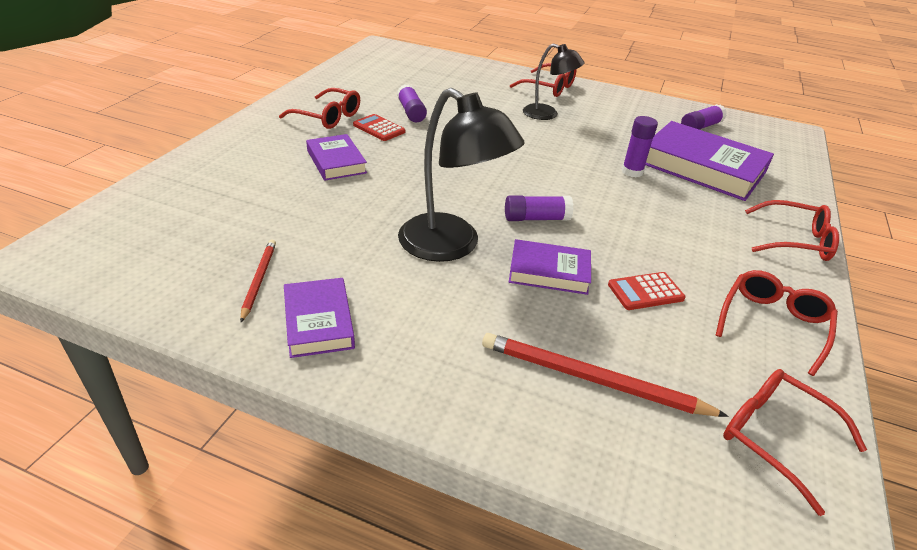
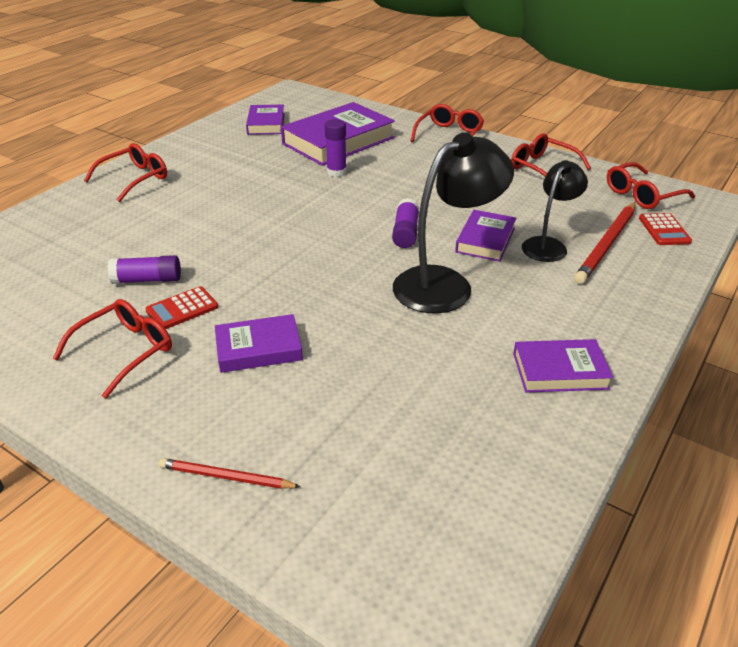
camera: 75 degrees left, 0 degrees up
(259, 280) = (499, 412): red pencil -> red pencil (227, 477)
(547, 114) = (202, 191): black lamp -> black lamp (548, 245)
(645, 292) = (510, 204): red calculator -> red calculator (664, 230)
(700, 127) = (266, 124): purple glue stick -> purple book

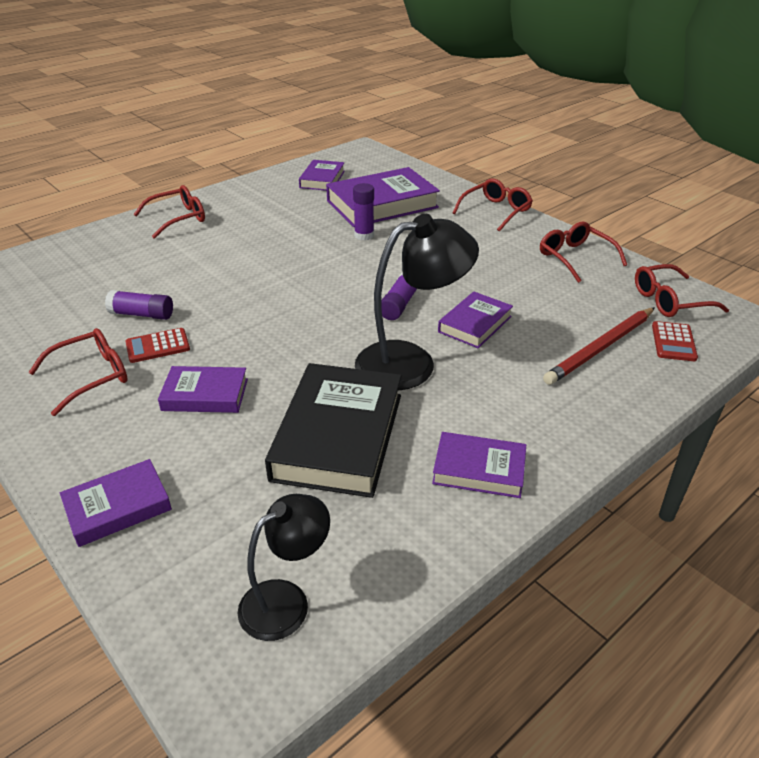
camera: 15 degrees right, 0 degrees up
(227, 477) = (118, 507): red pencil -> purple book
(413, 364) = (338, 436): none -> black book
(548, 245) = (537, 339): black lamp -> black lamp (286, 601)

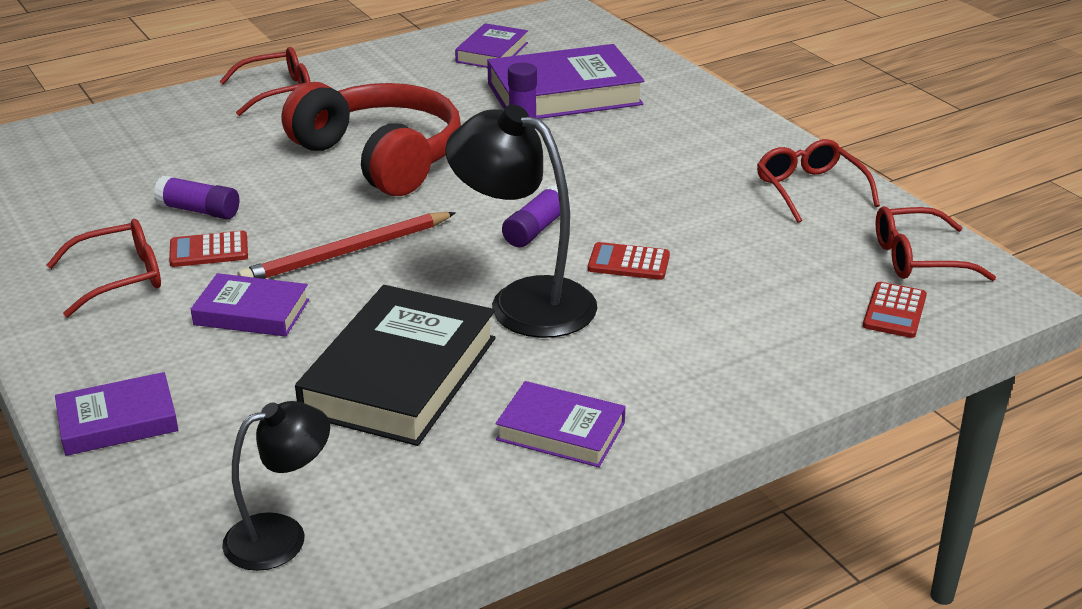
camera: 10 degrees right, 5 degrees down
(268, 261) = (381, 157): none -> red headphones
(411, 362) = (524, 300): black lamp -> black lamp turned 135 degrees counterclockwise
(475, 324) = (628, 263): purple book -> red calculator
(496, 211) = (724, 116): red glasses -> none
(601, 348) = (788, 308): red pencil -> red pencil (347, 252)

